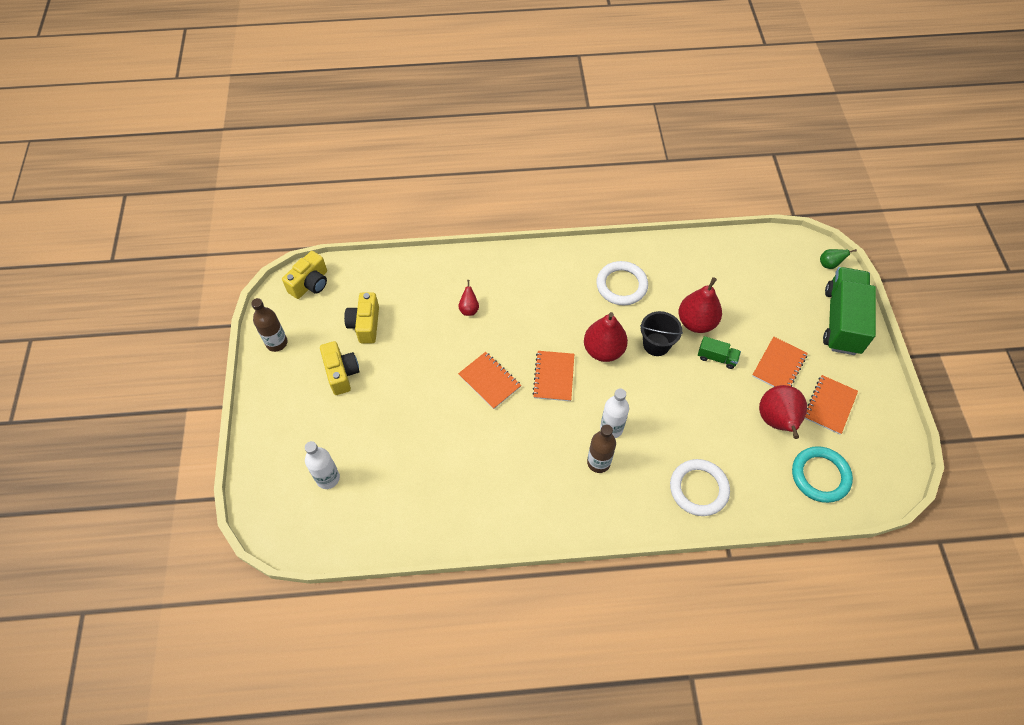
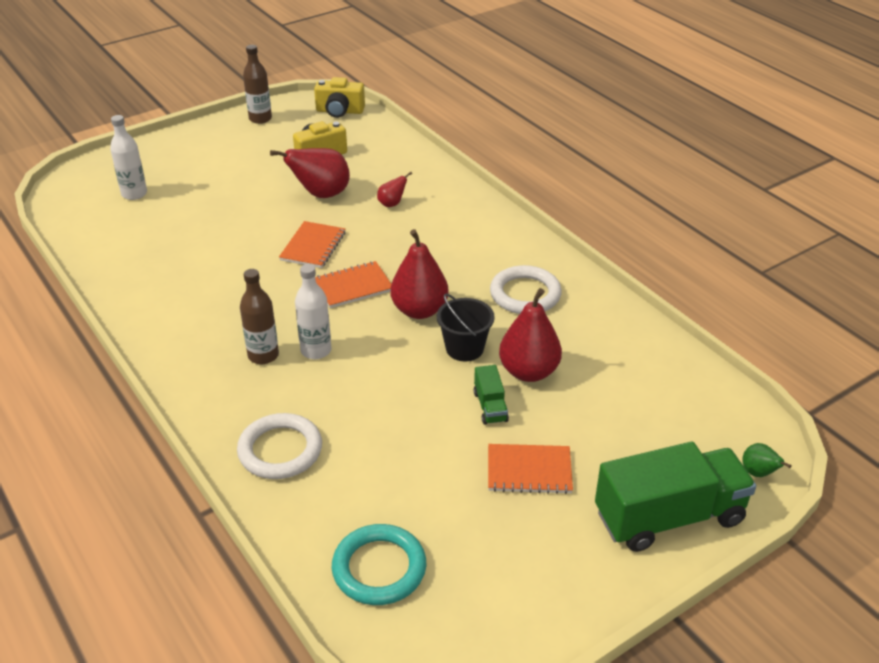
camera: 60 degrees right, 20 degrees down
(341, 373) = (254, 161): yellow camera -> none
(777, 421) = (436, 495): red pear -> red pear (321, 194)
(830, 405) = (506, 545): orange notebook -> none

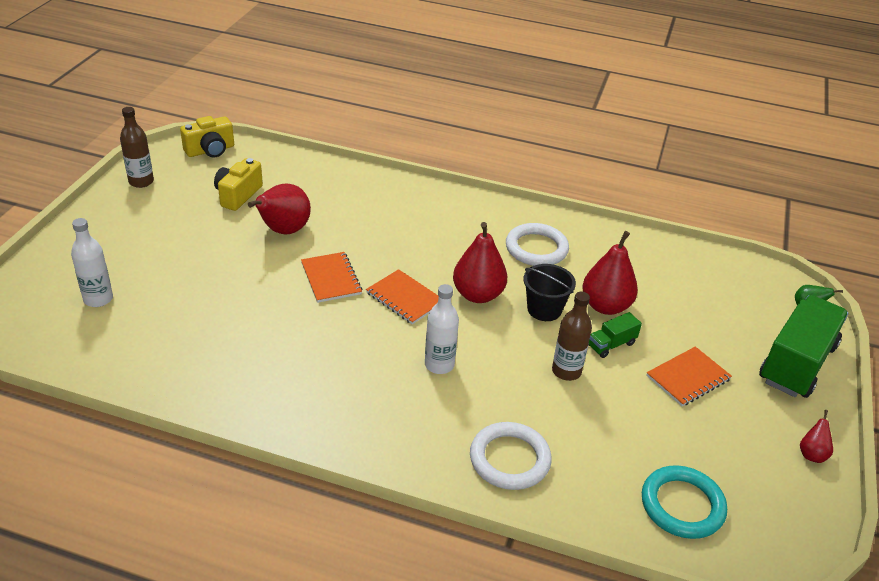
camera: 40 degrees left, 0 degrees up
(263, 355) = (402, 390): brown bottle -> brown bottle (566, 371)
(353, 286) = (405, 298): orange notebook -> orange notebook turned 75 degrees counterclockwise
(392, 204) = (353, 216): red pear -> red pear (812, 454)
(490, 406) = (611, 344): green truck -> green truck turned 105 degrees clockwise

